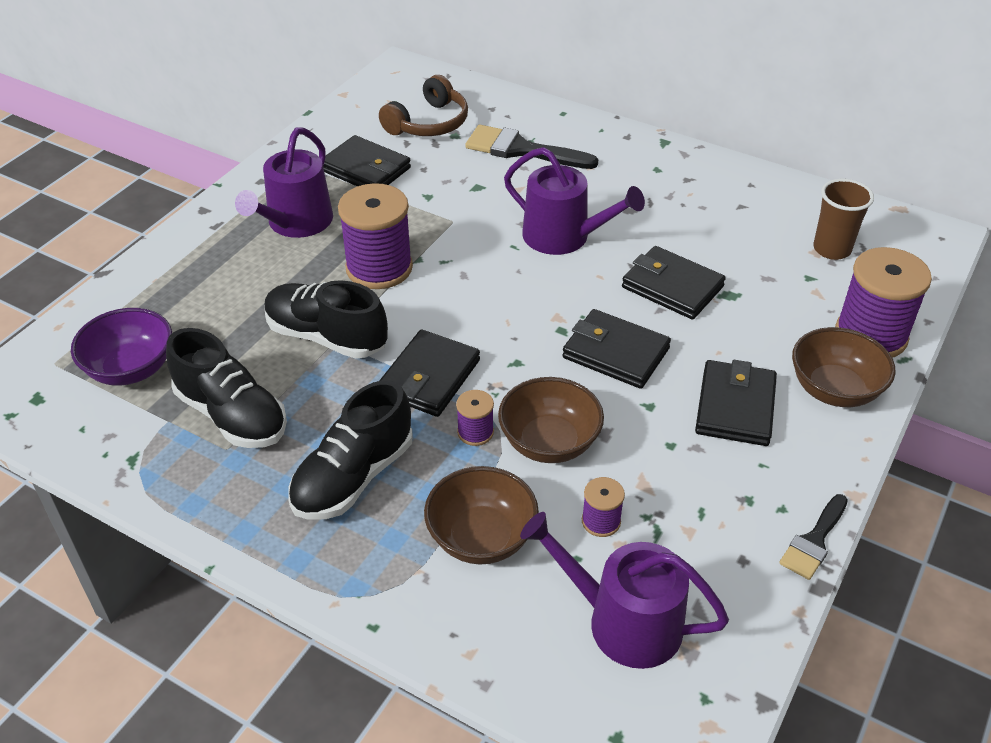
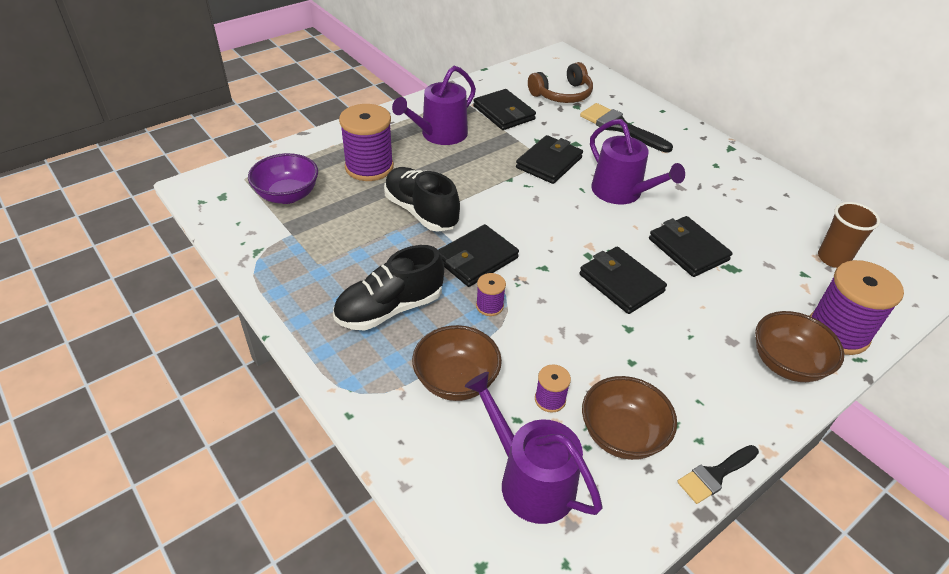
camera: 20 degrees right, 0 degrees up
(232, 415) = (333, 243): black shoe -> none
(379, 268) = (480, 177): purple spool -> purple spool (369, 167)
(549, 442) = (539, 330): brown bowl -> brown bowl (622, 435)
(735, 407) = (697, 351): black wallet -> black wallet (549, 163)

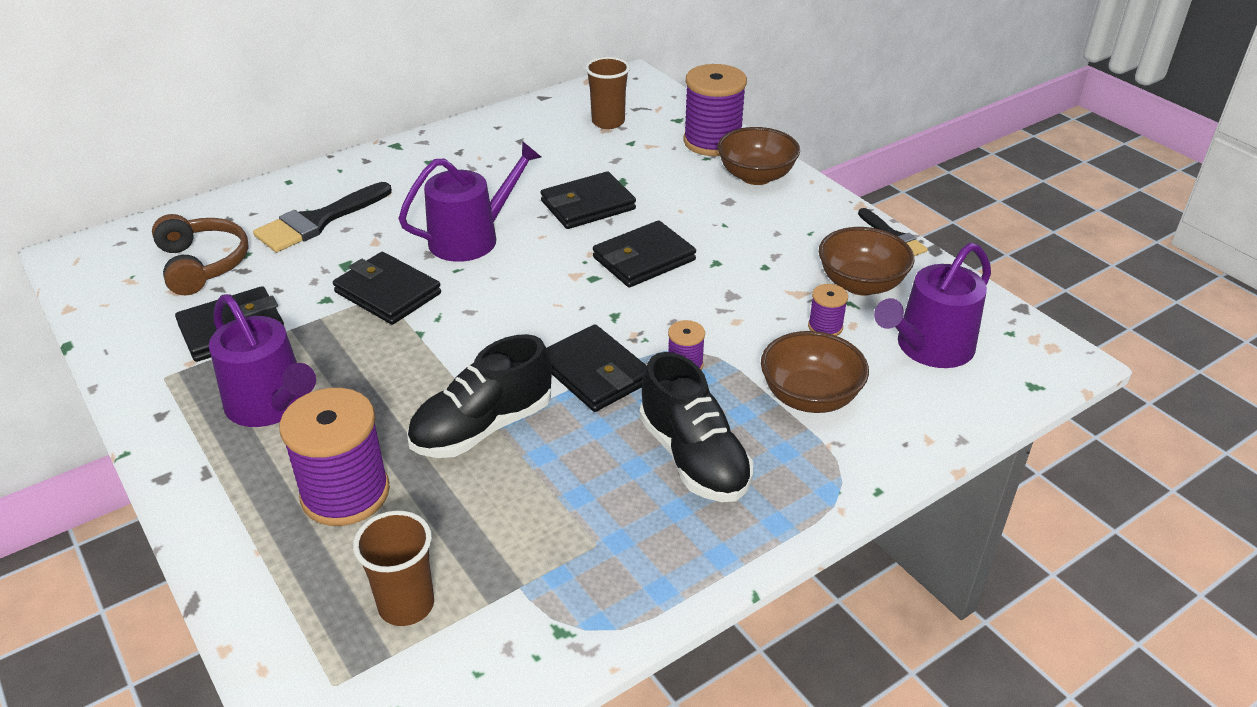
camera: 85 degrees left, 5 degrees down
(287, 195) = (406, 605): purple bowl -> brown cup

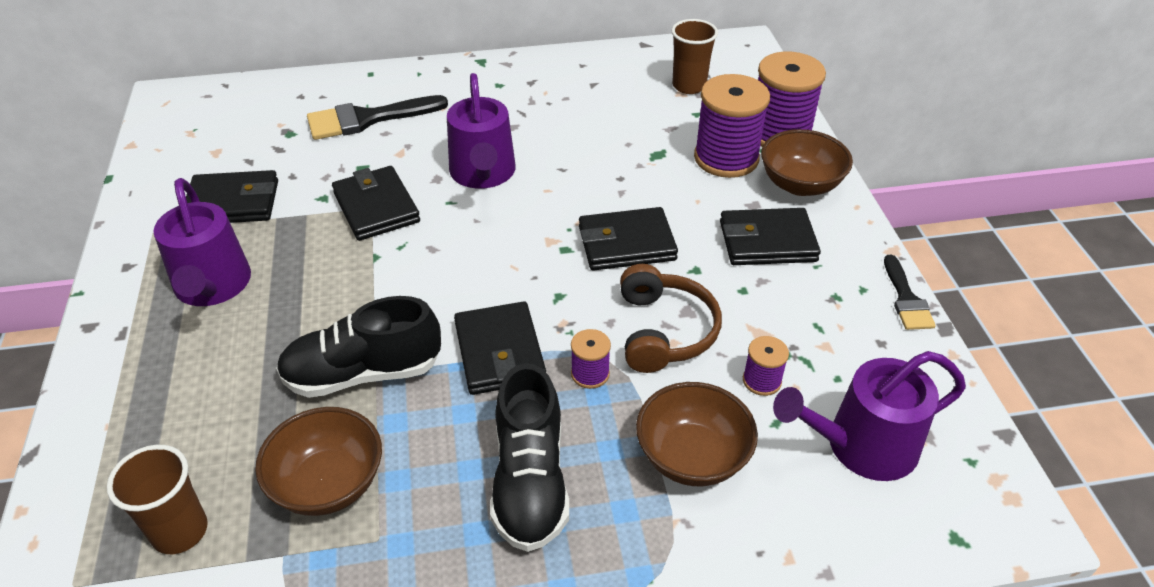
camera: 25 degrees right, 5 degrees up
(202, 264) = (252, 134): brown headphones -> brown headphones (663, 331)
(345, 493) = (209, 397): purple spool -> purple spool (726, 158)
(471, 238) = (483, 173): purple watering can -> purple watering can turned 90 degrees clockwise
(588, 205) = (611, 170): black wallet -> black wallet (767, 241)
(861, 284) = (833, 343): brown bowl -> brown bowl (328, 484)

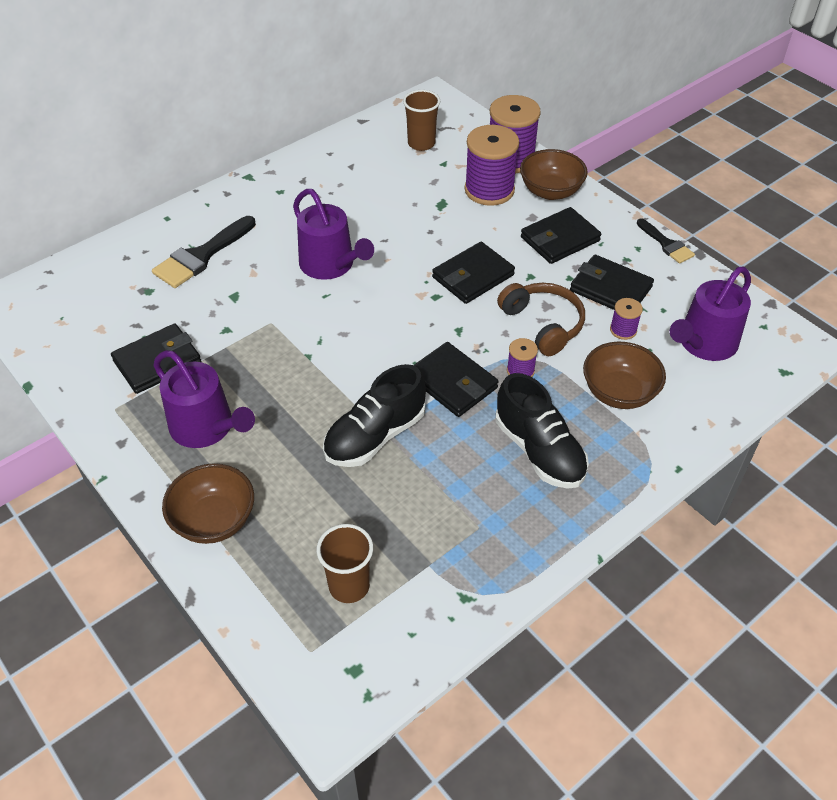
camera: 30 degrees left, 5 degrees up
(328, 484) = (418, 512): brown bowl -> brown bowl (214, 520)
(376, 207) = (274, 320): black wallet -> black wallet (610, 289)

